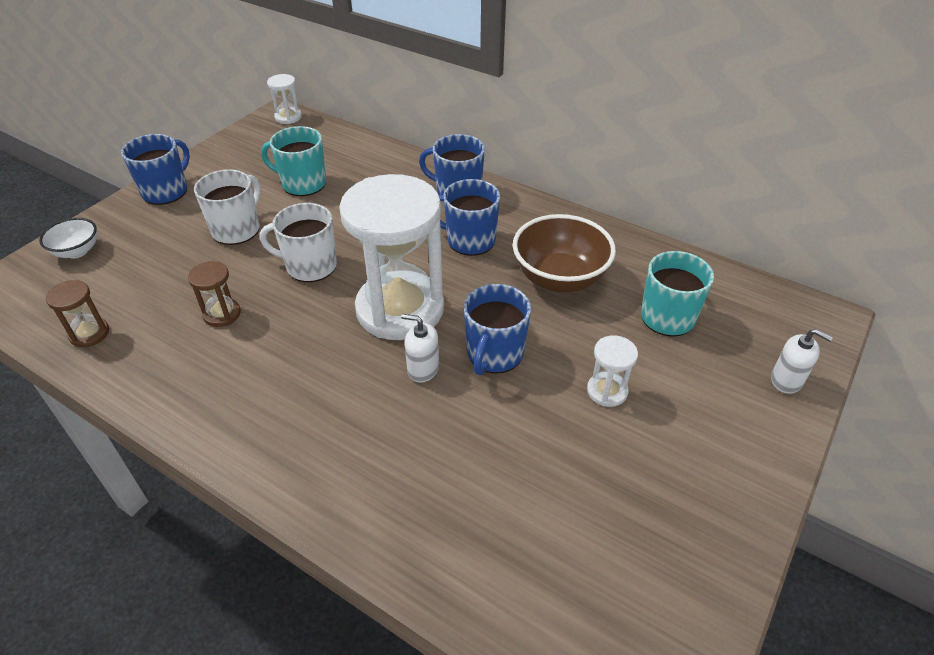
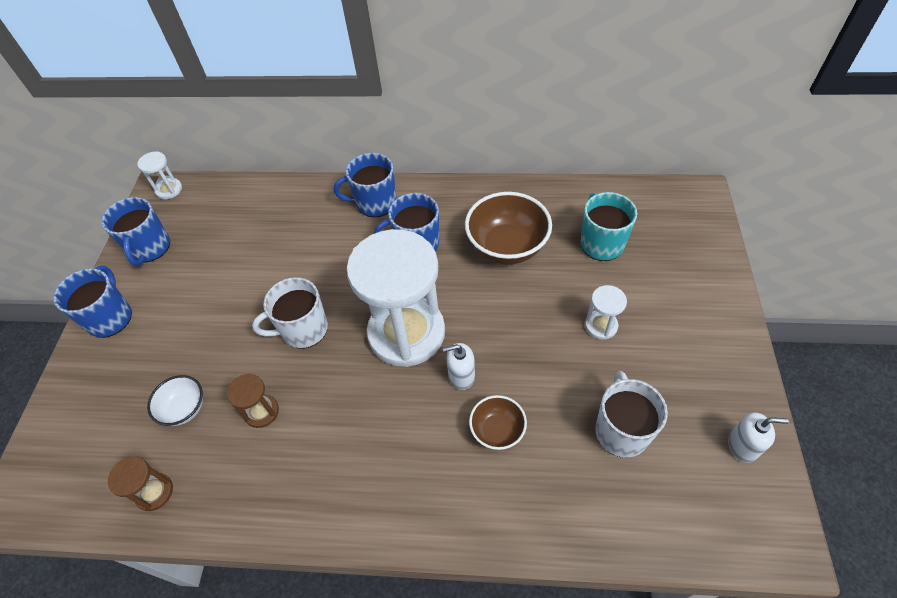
camera: 25 degrees left, 10 degrees up
(77, 251) = (72, 419): white bowl -> white bowl (184, 409)
(237, 229) = (211, 325): white mug -> white mug (621, 430)
(303, 183) = (236, 252): turquoise mug -> none
(420, 433) = (497, 430): none -> brown bowl
(494, 354) = (504, 336): blue mug -> blue mug (149, 248)
(786, 380) = (706, 257): white soap dispenser -> white soap dispenser (742, 446)

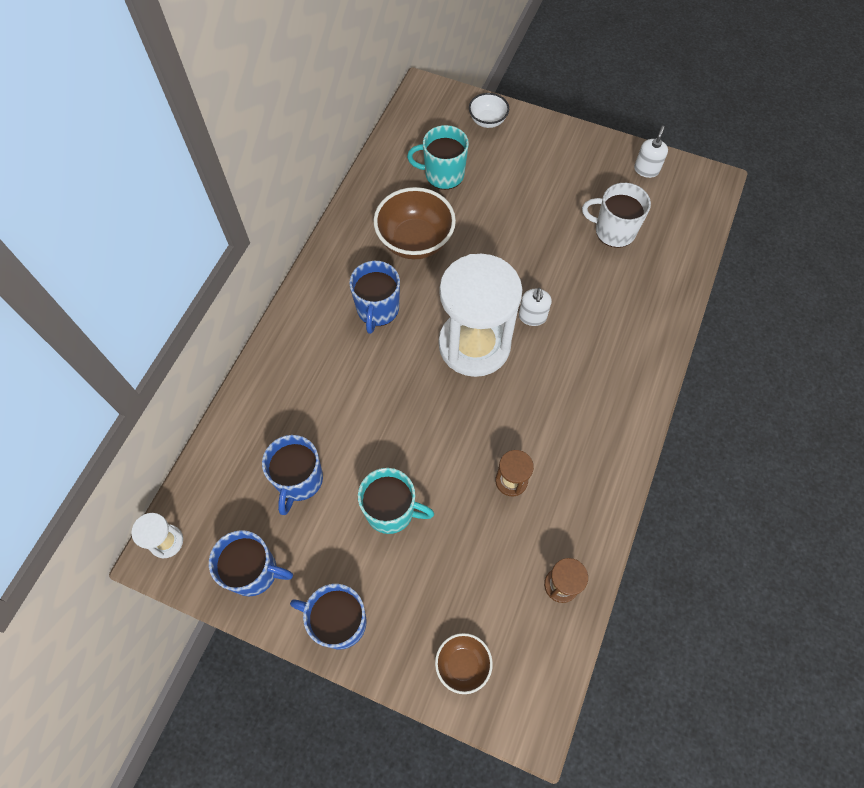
camera: 75 degrees left, 10 degrees up
(184, 409) = (484, 550): white bowl -> white bowl (487, 121)
(214, 321) = (391, 511): none -> turquoise mug
(303, 329) = (435, 429): white mug -> none
(375, 203) = (305, 331): blue mug -> blue mug (299, 480)
(497, 430) = (588, 307): brown bowl -> brown bowl (462, 664)
(601, 325) = (523, 207): white hourglass -> none

